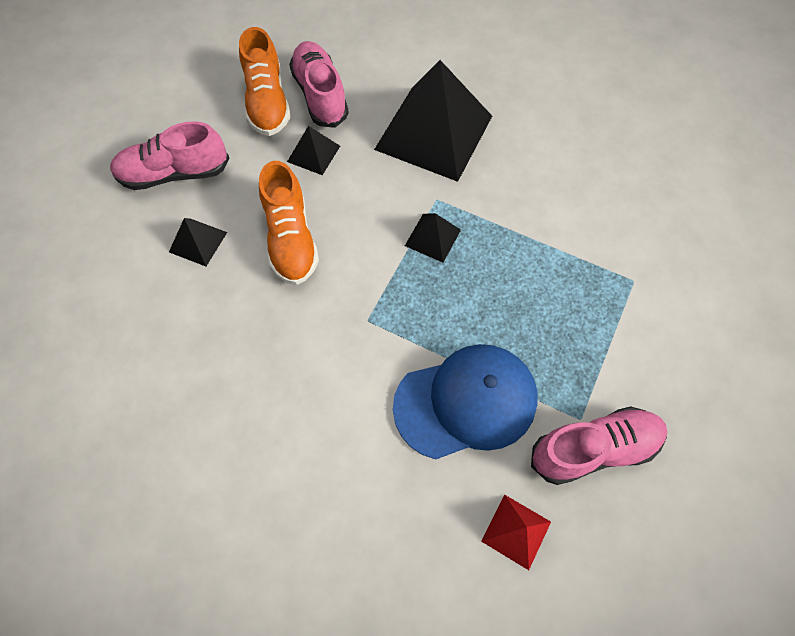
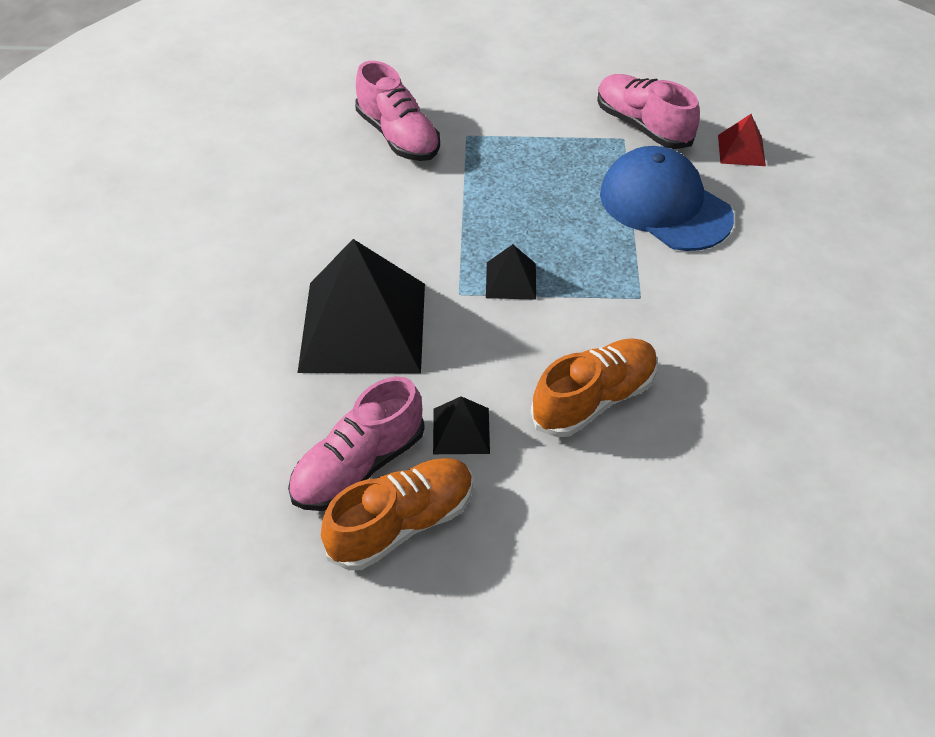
camera: 115 degrees left, 15 degrees down
(175, 173) = (584, 573): pink shoe -> pink shoe (398, 136)
(198, 242) = (661, 489): black pyramid -> none

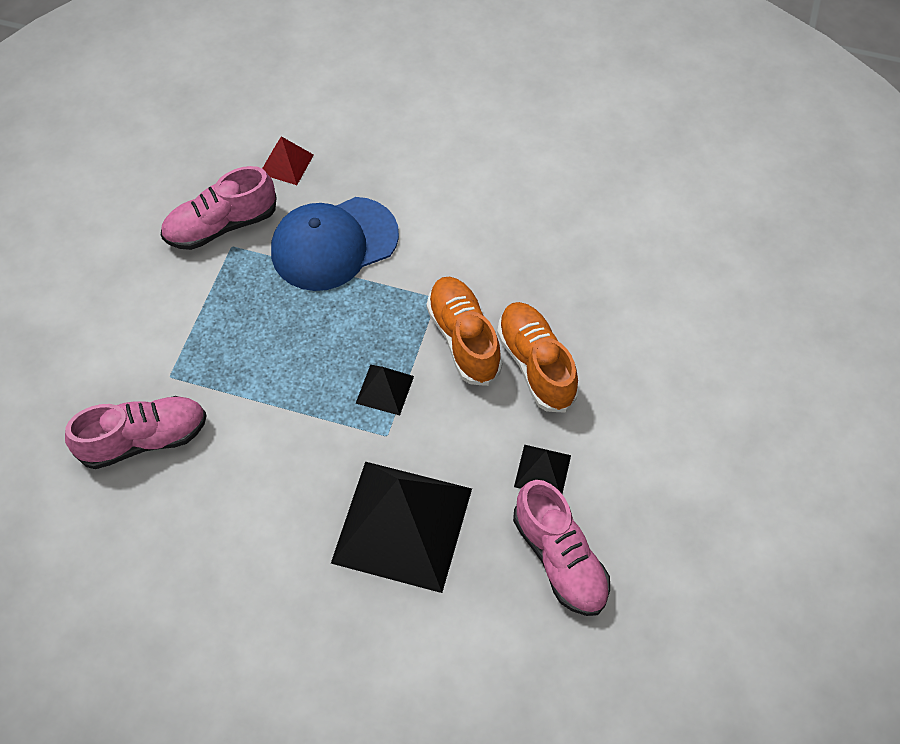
camera: 75 degrees left, 10 degrees up
(402, 524) = (624, 536): orange shoe -> orange shoe (463, 339)

